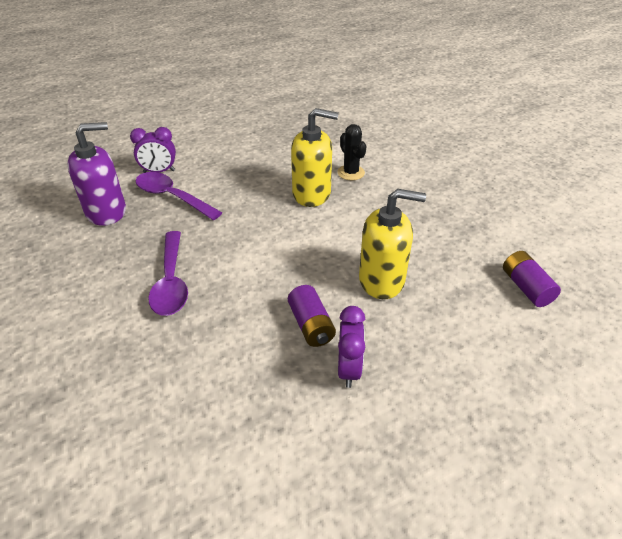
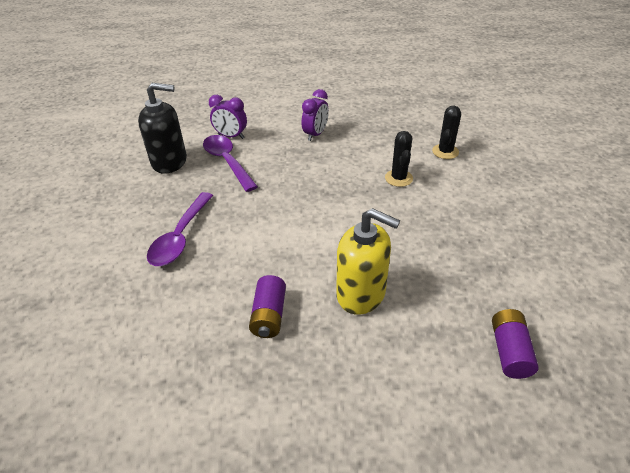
camera: 25 degrees right, 0 degrees up
(106, 212) = (170, 162): purple soap dispenser -> black soap dispenser
(312, 194) = (348, 190): yellow soap dispenser -> none
(349, 369) = (276, 369): purple clock -> purple clock (315, 134)
(376, 140) = (445, 152): none -> black cactus

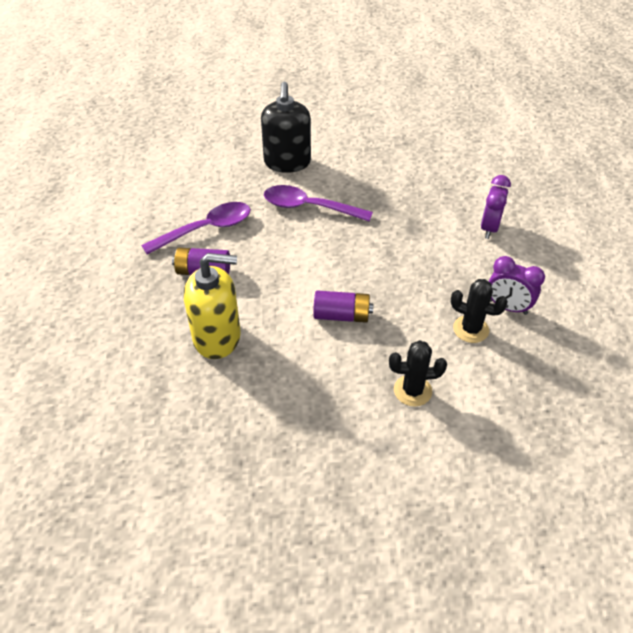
camera: 90 degrees right, 5 degrees up
(170, 162) = (431, 186): black soap dispenser -> black soap dispenser (287, 162)
(227, 162) = (435, 229): purple spoon -> purple spoon (206, 229)
(361, 294) = (217, 337): yellow soap dispenser -> yellow soap dispenser turned 120 degrees counterclockwise
(445, 152) = (484, 458): black cactus -> black cactus (471, 329)
(509, 351) = (122, 451): purple battery -> purple battery (342, 315)

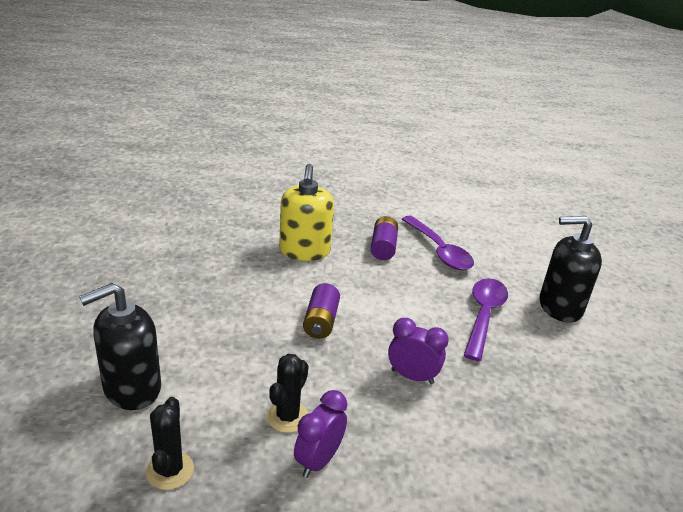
camera: 90 degrees right, 15 degrees down
(412, 391) = (216, 356): black cactus -> black cactus (170, 470)
(476, 450) = (131, 388): none -> black soap dispenser
(489, 228) = (470, 476): purple clock -> purple clock (412, 376)

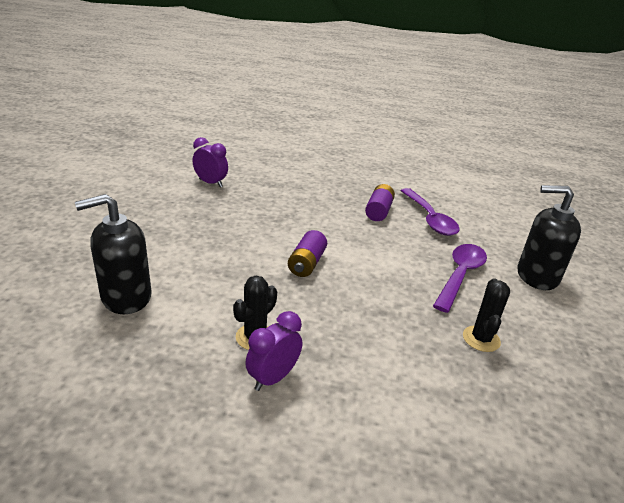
camera: 10 degrees right, 0 degrees up
(170, 470) = (137, 367): black cactus -> black cactus (481, 339)
(304, 251) = (307, 207): yellow soap dispenser -> none
(412, 376) = (379, 318): purple clock -> purple clock (211, 183)

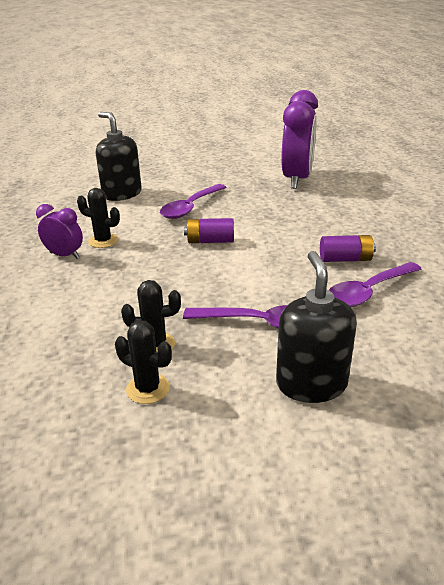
camera: 75 degrees right, 0 degrees up
(211, 183) = (297, 179): purple clock -> purple clock, size x1.94
(218, 256) = (190, 207): none -> purple spoon
(543, 356) = (148, 389): none -> black cactus

